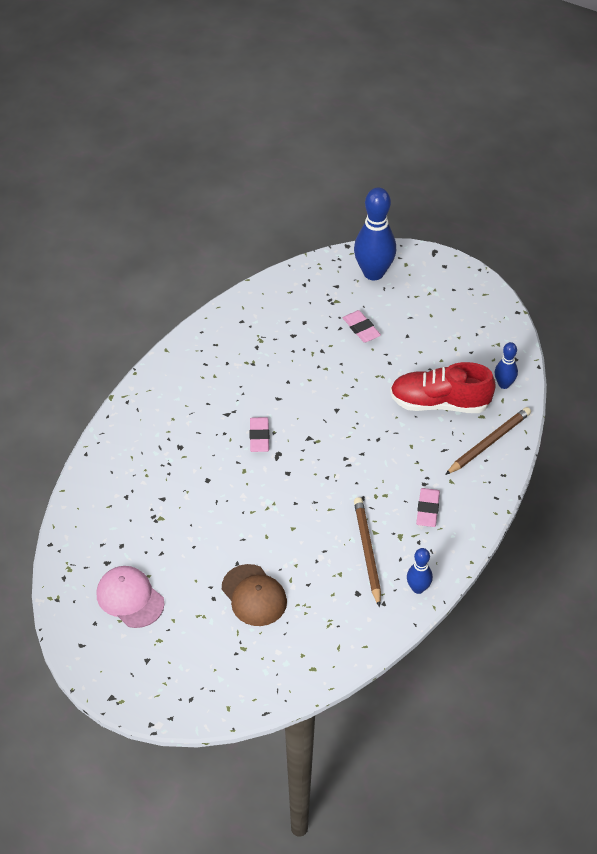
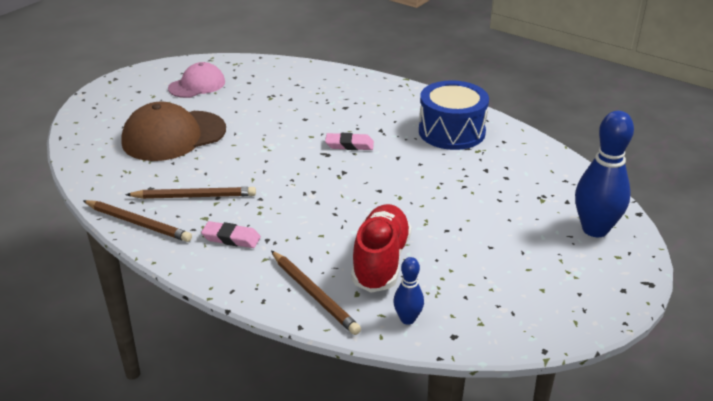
camera: 95 degrees right, 15 degrees down
(227, 358) = (451, 132): none -> blue drum
(254, 595) = (173, 136): brown cap -> brown cap, size x1.61
(361, 329) = (499, 214): pink eraser -> none
(418, 588) = (138, 223): blue bowling pin -> brown pencil

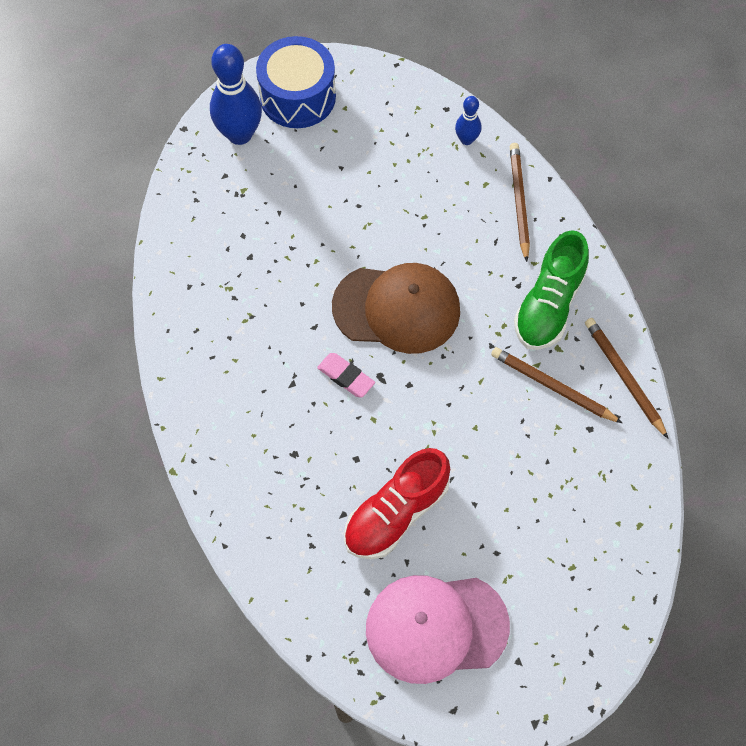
camera: 145 degrees left, 30 degrees up
(173, 136) = (522, 516): brown cap -> brown cap (397, 308)
(197, 85) = (436, 627): pink cap -> pink cap, size x1.61
(231, 238) = (549, 305): pink eraser -> green shoe
(381, 261) = (442, 203): red shoe -> red shoe (396, 513)
(451, 132) = (223, 333): blue drum -> blue drum (297, 96)

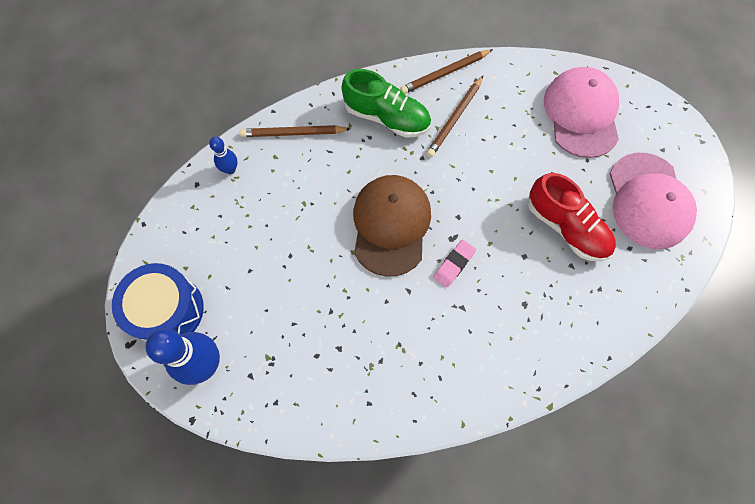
camera: 90 degrees left, 5 degrees up
(570, 553) = (581, 114): none -> pink cap

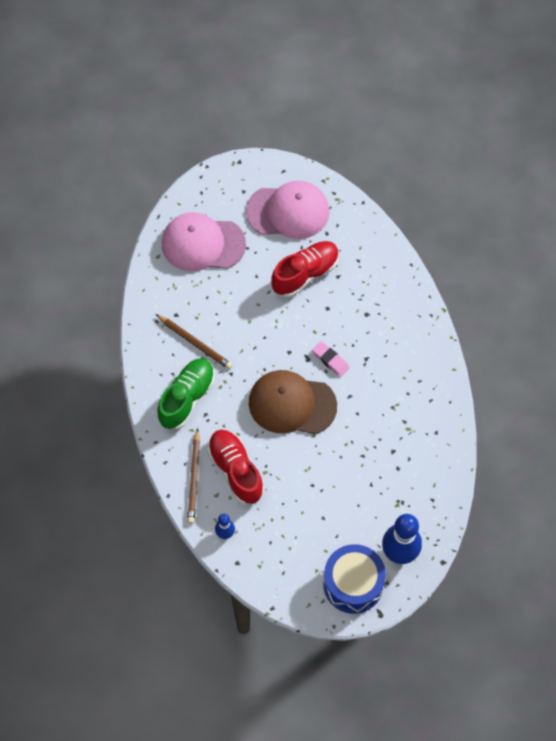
camera: 85 degrees left, 5 degrees down
(304, 173) = (236, 471): none -> red shoe
(445, 73) = (146, 345): brown pencil -> none

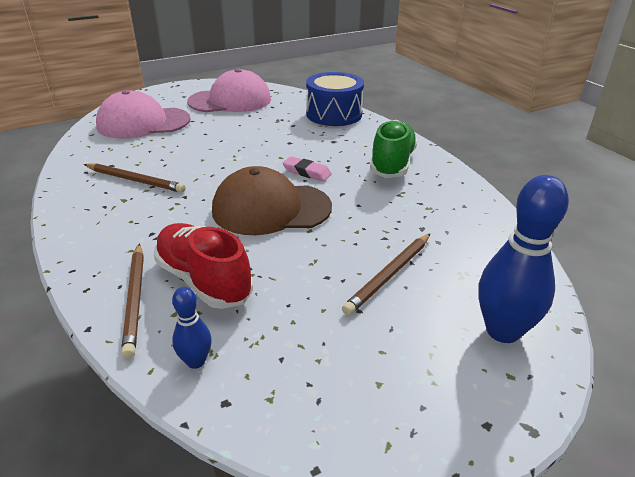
camera: 15 degrees left, 30 degrees down
(187, 398) = (124, 223): green shoe -> green shoe (392, 164)
(305, 274) = (258, 127): red shoe -> none
(352, 492) = (389, 275): none -> brown pencil
(353, 584) = (454, 390): blue drum -> blue drum (334, 114)

